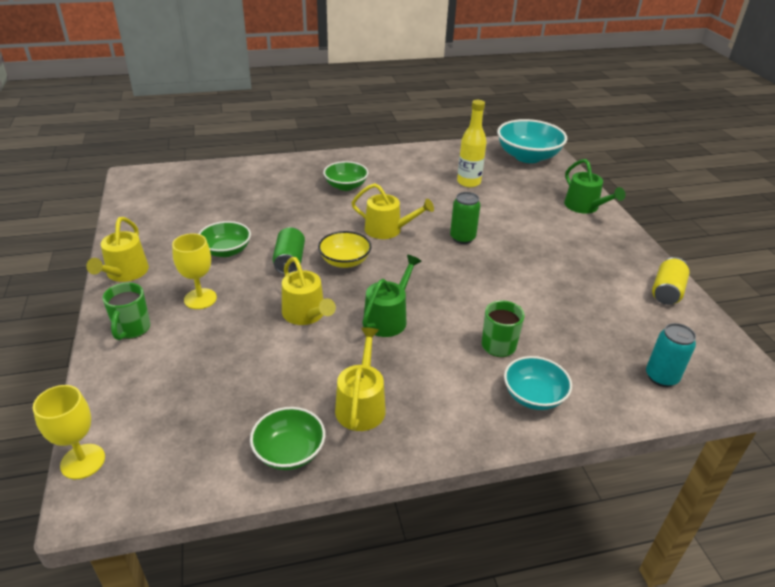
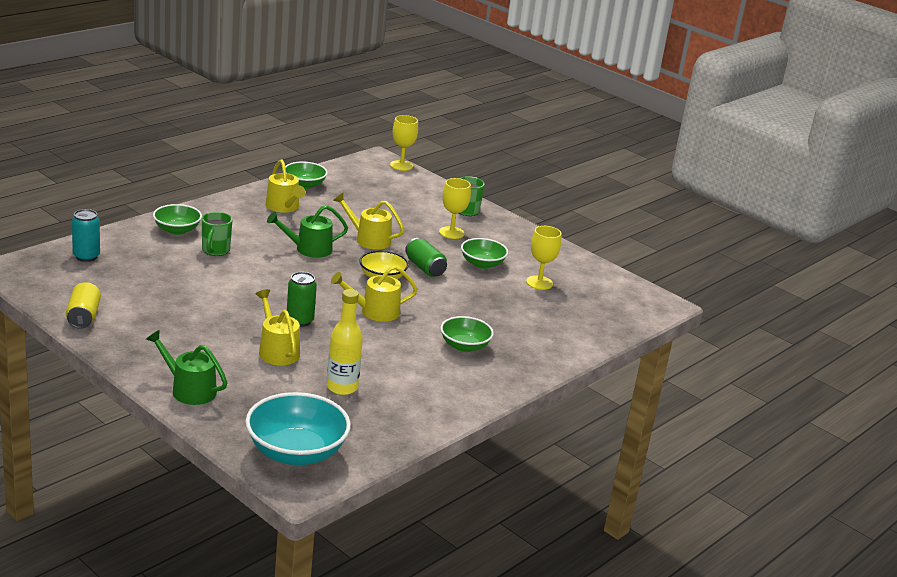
camera: 145 degrees right, 10 degrees down
(125, 273) = (526, 235): yellow watering can -> yellow watering can (277, 351)
(204, 219) = (539, 283): none -> yellow goblet
(388, 318) = (309, 249): green watering can -> green watering can turned 75 degrees clockwise
(533, 396) = (177, 230): turquoise bowl -> green bowl

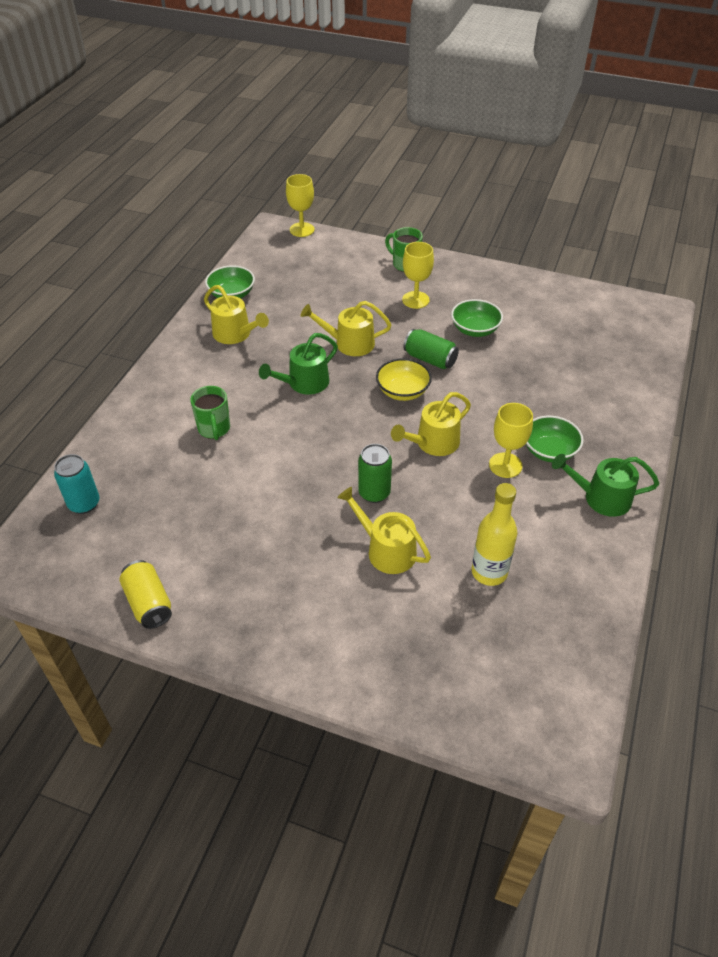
camera: 20 degrees left, 20 degrees up
(177, 230) = (153, 417): green bowl -> none
(189, 390) = (345, 661): green watering can -> green watering can (601, 498)
(296, 452) = (523, 700): turquoise bowl -> none
(539, 283) = (542, 331): yellow goblet -> yellow goblet (505, 465)

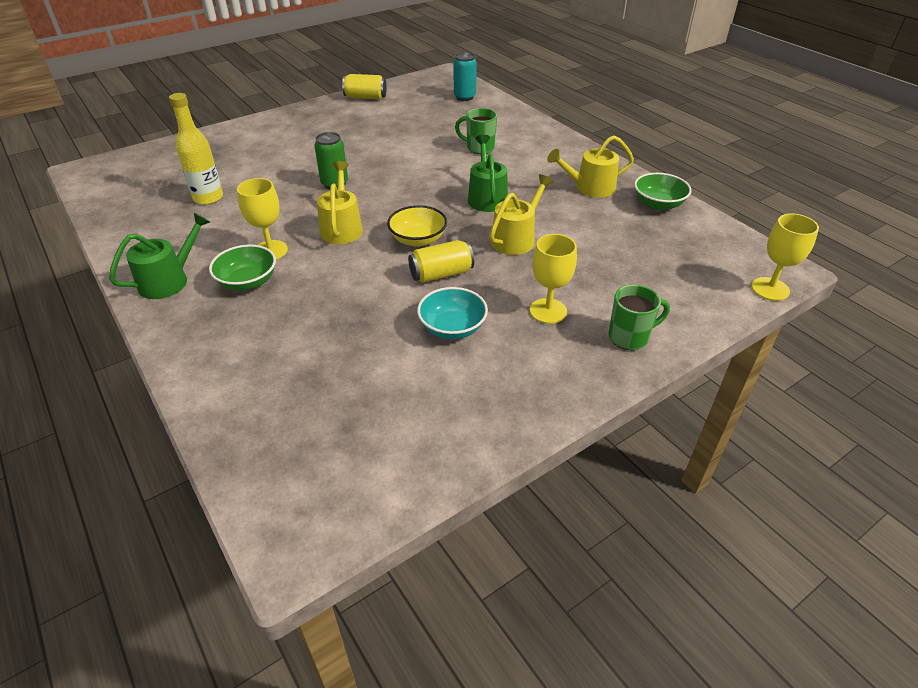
camera: 125 degrees right, 5 degrees down
(386, 550) = (285, 170): yellow watering can -> none
(430, 359) = (441, 274): green can -> yellow can
(475, 329) = (452, 328): green bowl -> turquoise bowl

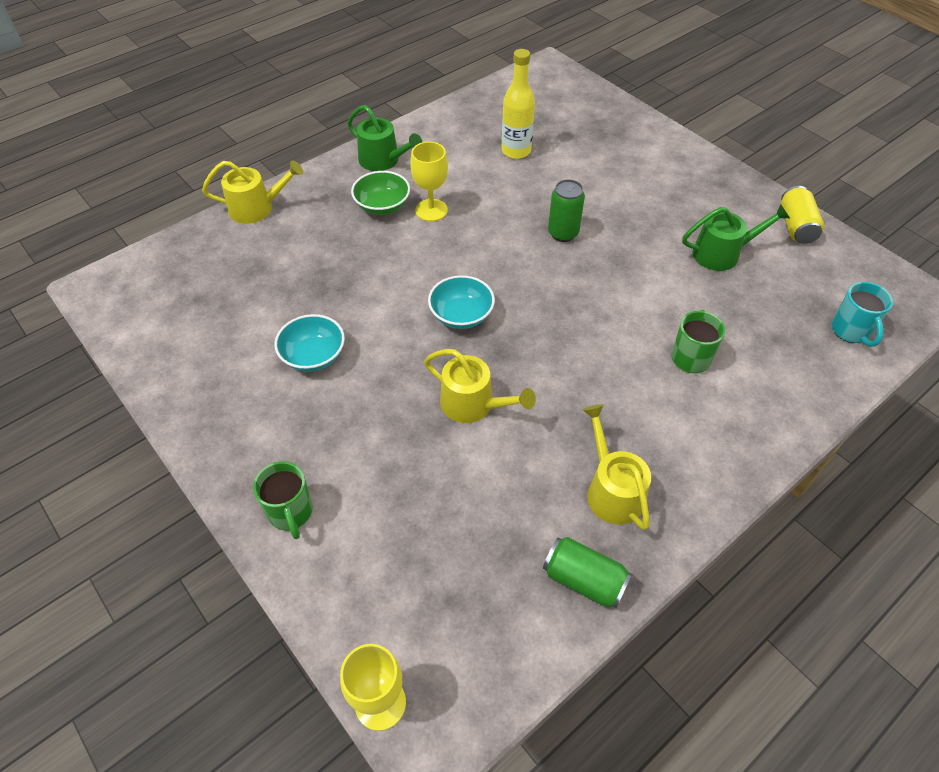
camera: 85 degrees right, 10 degrees up
(341, 228) = (476, 252): yellow watering can -> yellow watering can (256, 208)
(418, 239) = (461, 315): yellow bowl -> turquoise bowl
(441, 274) = (400, 340): yellow can -> none
(464, 97) = (850, 331): turquoise can -> turquoise mug
(486, 197) = (561, 372): green watering can -> green watering can (721, 253)
(548, 311) = (337, 436): yellow goblet -> none
(658, 204) = (584, 580): green bowl -> green can

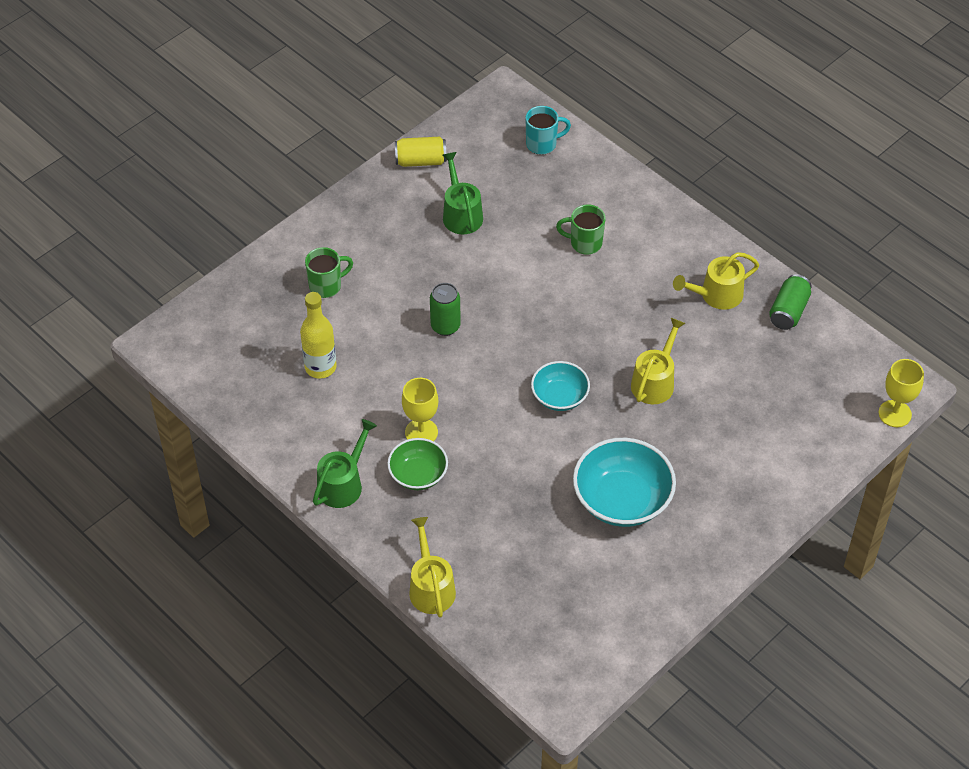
camera: 95 degrees left, 0 degrees up
(291, 513) = (775, 487): green mug -> green mug (326, 286)
(313, 356) = (622, 500): turquoise bowl -> turquoise bowl, size x1.67

